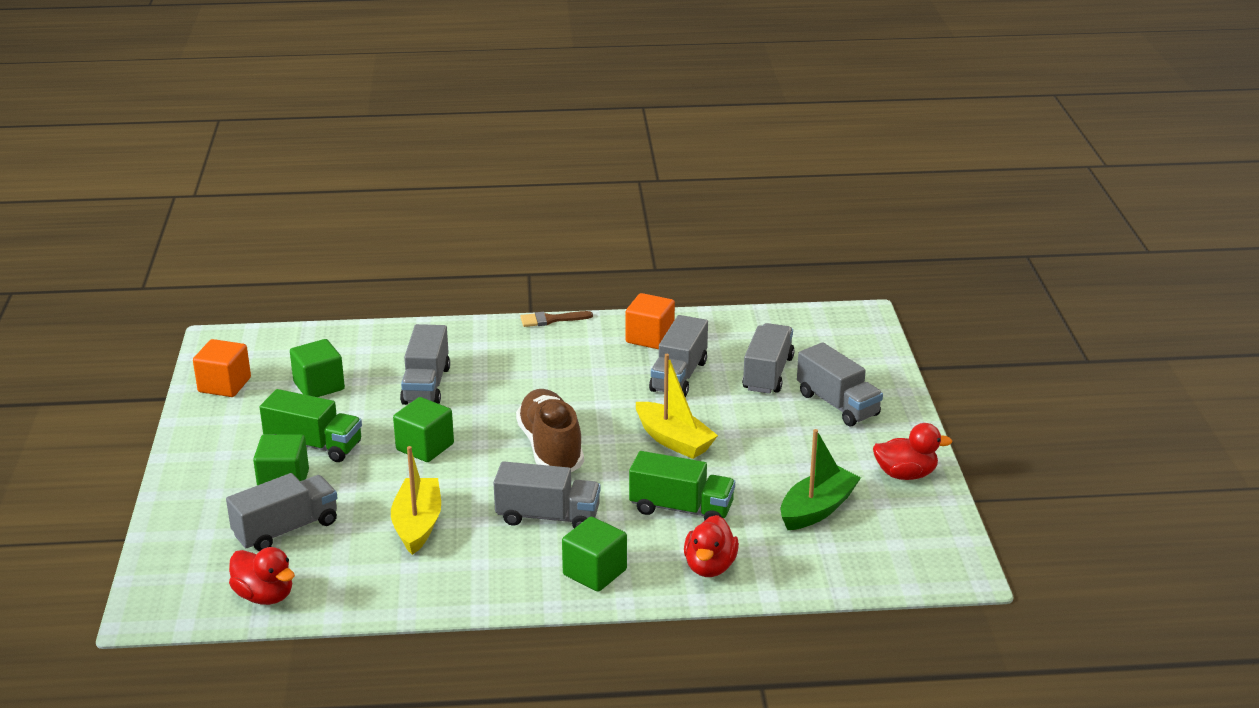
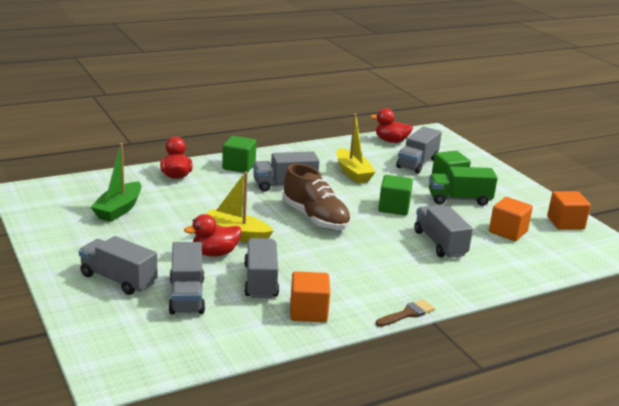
camera: 155 degrees right, 5 degrees down
(319, 386) = (508, 232): green cube -> orange cube
(681, 509) = (207, 198): green truck -> none
(905, 474) = (57, 237): red duck -> red duck (215, 253)

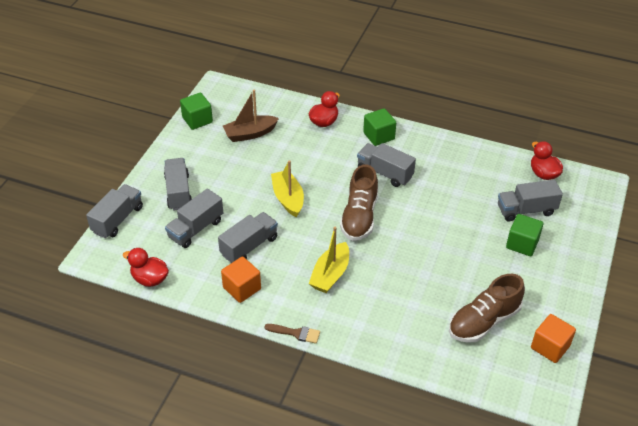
camera: 50 degrees right, 20 degrees up
(119, 209) = (250, 134): green boat -> brown boat
(215, 253) = (254, 206): red duck -> red duck (150, 279)
(353, 173) = (454, 190): yellow boat -> yellow boat (330, 275)
(394, 208) = (431, 242): green cube -> green cube (197, 120)
(440, 243) = (411, 296): grey truck -> grey truck (117, 219)
(459, 199) = (498, 267): green truck -> none
(508, 232) = (484, 321): orange cube -> brown shoe

